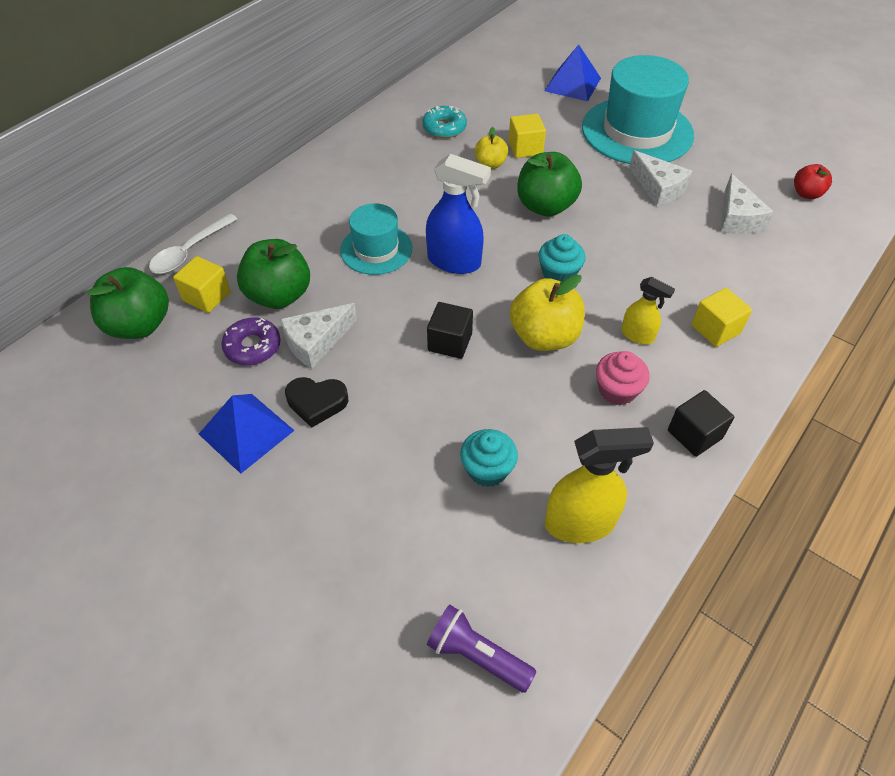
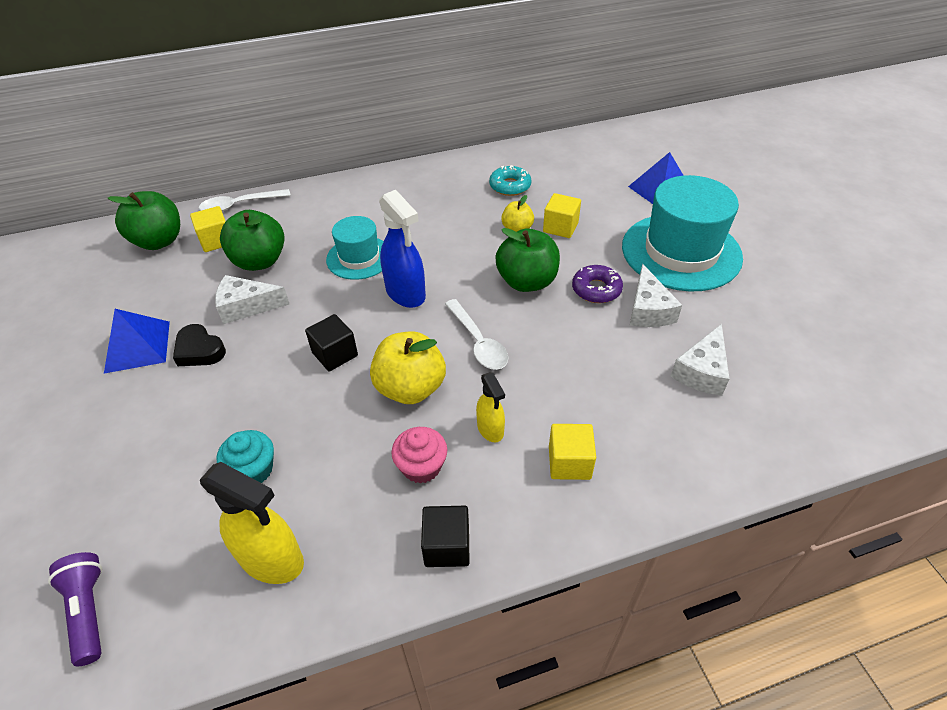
camera: 35 degrees right, 5 degrees down
(252, 347) = (205, 289): purple donut -> purple donut (596, 289)
(558, 274) = (478, 342): turquoise cupcake -> white spoon
(806, 194) = (807, 382): red apple -> none

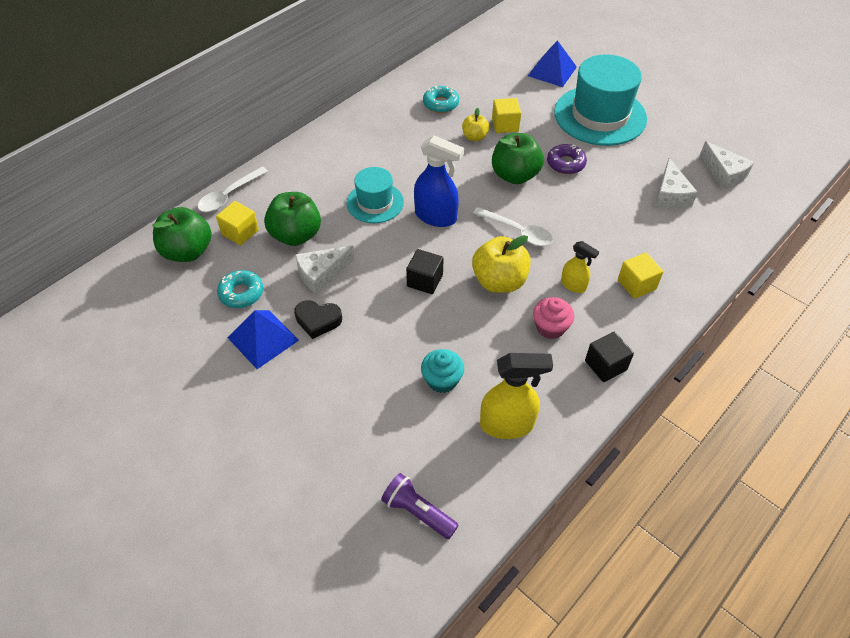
camera: 30 degrees left, 5 degrees up
(163, 296) = (241, 293): none -> turquoise donut
(648, 310) = (609, 166): white cheese -> white cheese (723, 174)

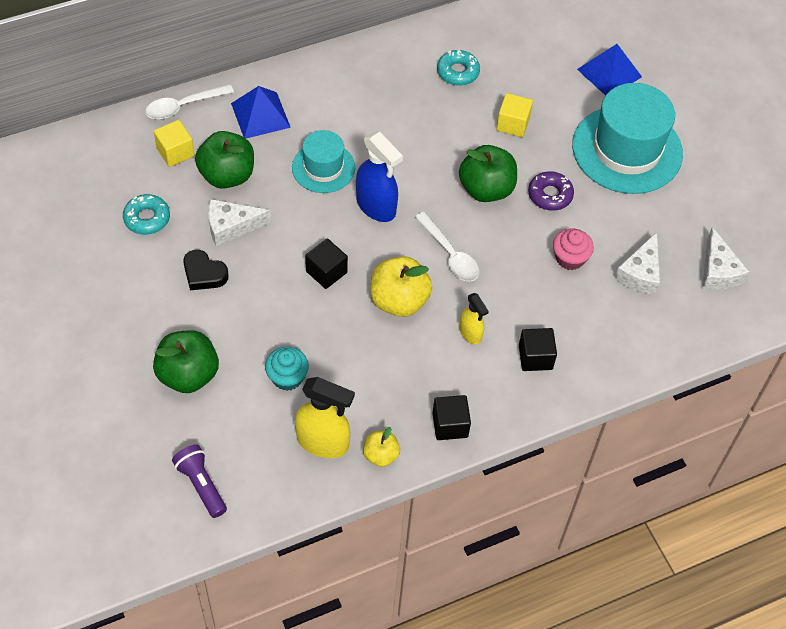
camera: 20 degrees right, 5 degrees up
(188, 251) = (117, 155): green apple -> green apple (188, 375)
(263, 338) = (145, 272): blue pyramid -> blue pyramid (260, 115)
(474, 137) = (471, 127): yellow apple -> yellow apple (381, 455)
(550, 327) = (420, 367): pink cupcake -> pink cupcake (570, 258)
(636, 284) = (535, 357): yellow cube -> black cube

